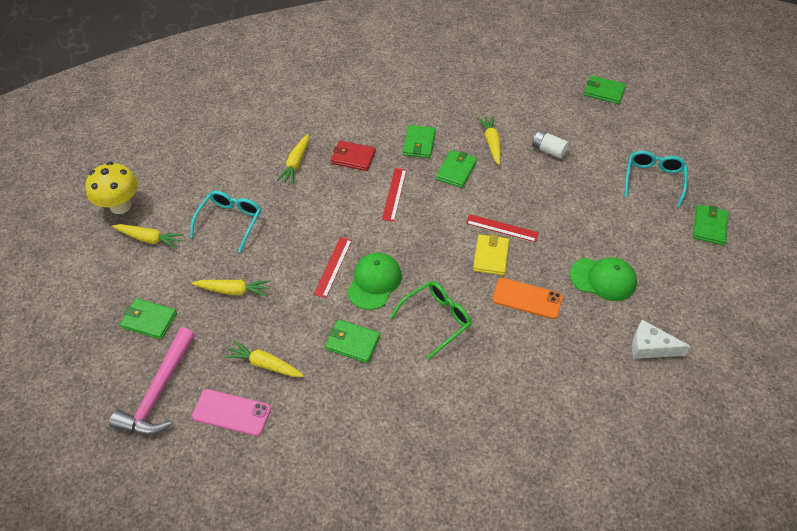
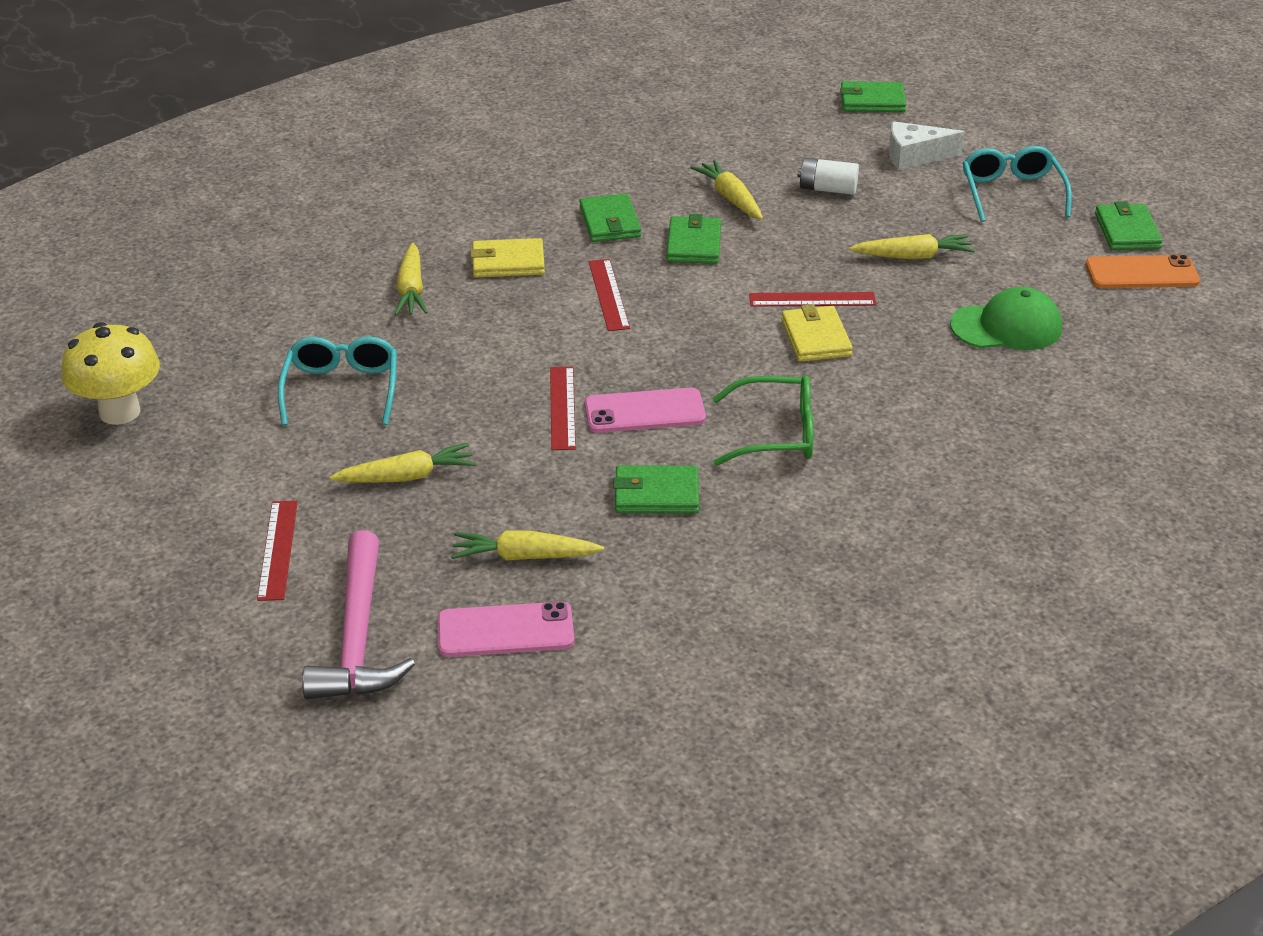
camera: 20 degrees left, 15 degrees down
(149, 239) = (205, 444): yellow carrot -> yellow carrot (913, 256)
(149, 320) = (277, 550): green wallet -> red ruler
(353, 157) = (508, 262): red wallet -> yellow wallet
(374, 282) = (644, 411): green cap -> pink phone
(436, 319) = (776, 434): green glasses -> green glasses turned 60 degrees clockwise
(527, 298) = (904, 376): orange phone -> orange phone (1141, 273)
(650, 347) = (1124, 390): white cheese -> white cheese (915, 156)

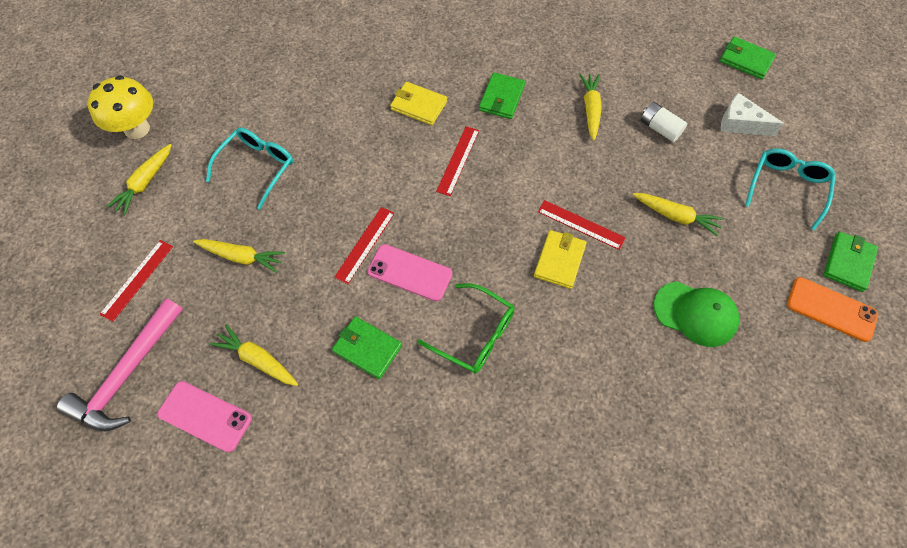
camera: 30 degrees right, 25 degrees up
(411, 290) = (349, 103): yellow carrot -> yellow carrot (145, 183)
(694, 244) = (540, 140): green wallet -> none

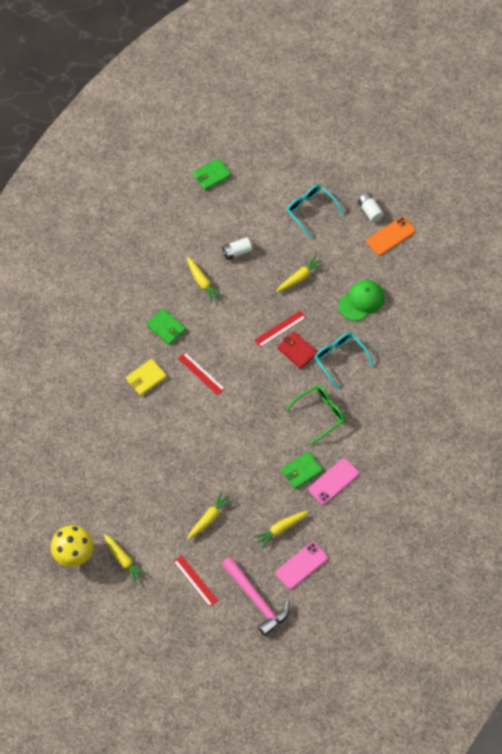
camera: 65 degrees left, 0 degrees up
(257, 167) = (146, 490): turquoise glasses -> turquoise glasses (340, 359)
(365, 244) = (234, 448): red ruler -> none
(410, 272) = (265, 431): pink phone -> pink phone (333, 481)
(559, 260) = (297, 351): yellow wallet -> red wallet
(590, 109) = (202, 282): yellow carrot -> yellow carrot turned 150 degrees counterclockwise
(740, 124) = (256, 207): white cheese -> none
(848, 263) = (370, 211): green wallet -> white battery

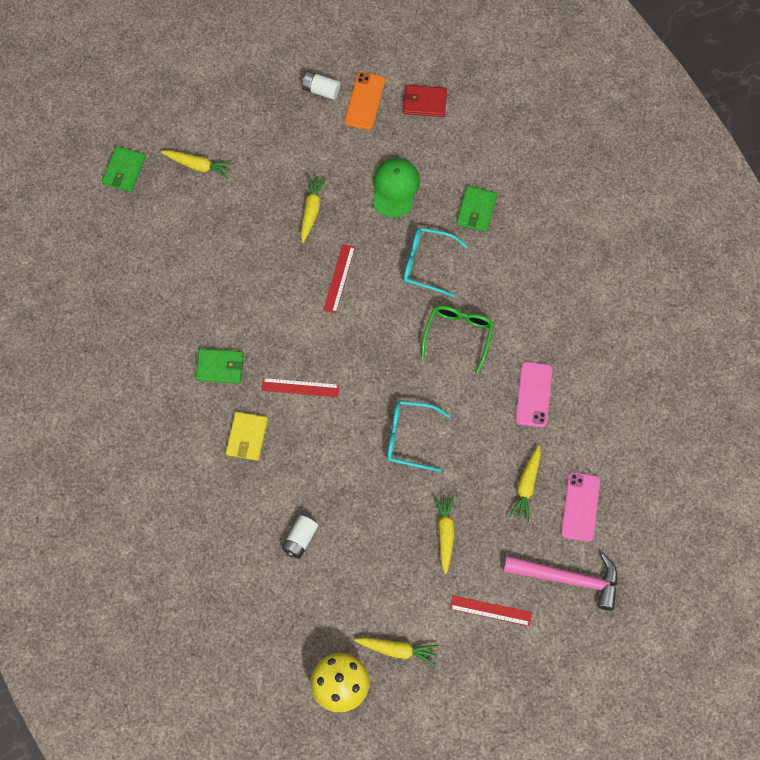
camera: 40 degrees left, 5 degrees up
(202, 282) = (215, 290): yellow carrot -> yellow carrot (198, 166)
(236, 252) = (223, 232): white battery -> white battery (300, 540)
(297, 351) = (377, 288): red wallet -> red wallet (424, 102)
(301, 471) = (493, 409): green wallet -> green wallet (476, 210)
(311, 211) = (261, 133): turquoise glasses -> turquoise glasses (409, 438)

